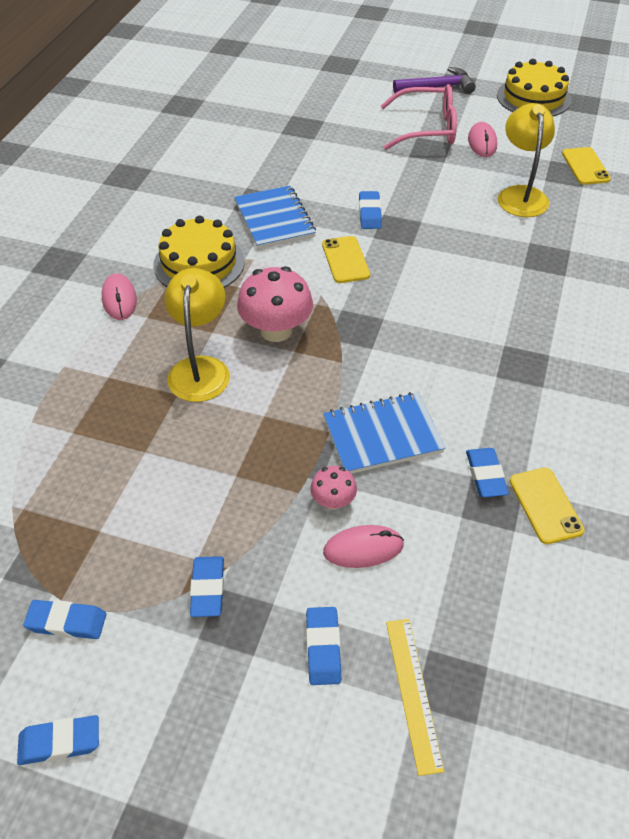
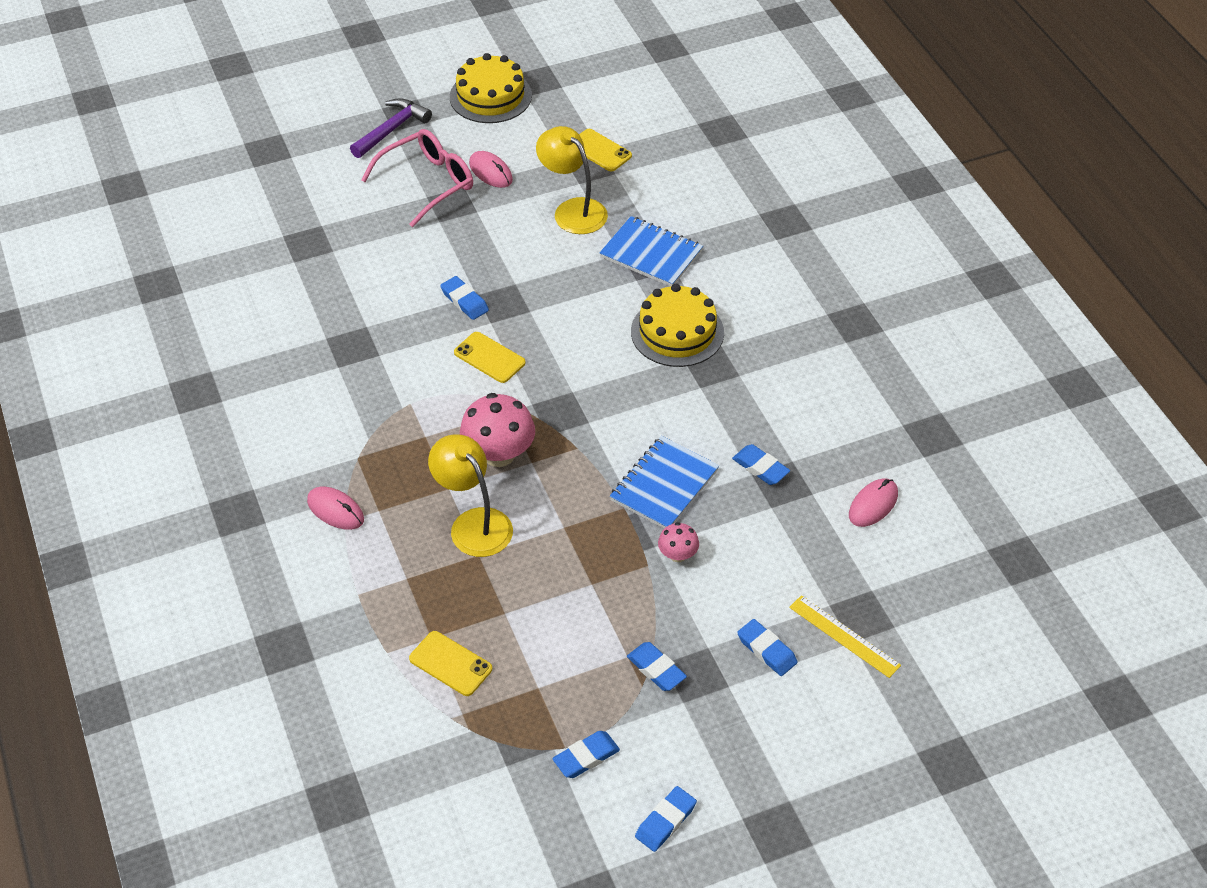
camera: 40 degrees left, 0 degrees up
(199, 263) = (367, 436): yellow cake -> yellow cake (677, 332)
(274, 219) = (387, 355): blue notebook -> blue notebook (651, 254)
(363, 549) = (729, 572): pink mouse -> pink mouse (873, 505)
(545, 505) = (816, 463): yellow phone -> yellow phone (450, 664)

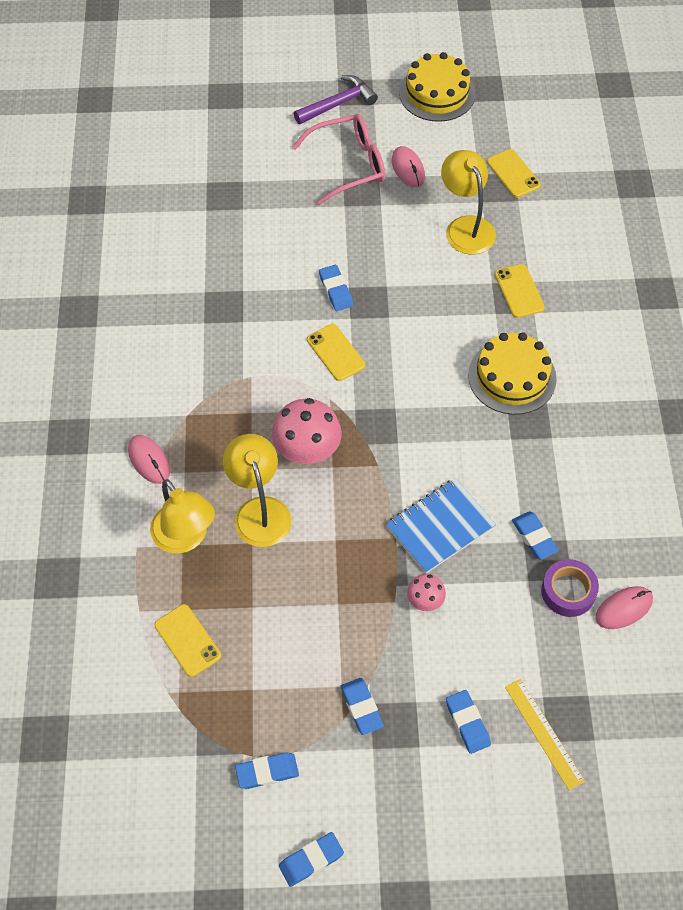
camera: 20 degrees right, 10 degrees up
(406, 571) = (185, 538): none -> yellow lamp
(651, 254) = (519, 291): blue notebook -> yellow phone
(814, 505) = (568, 591): none -> purple tape

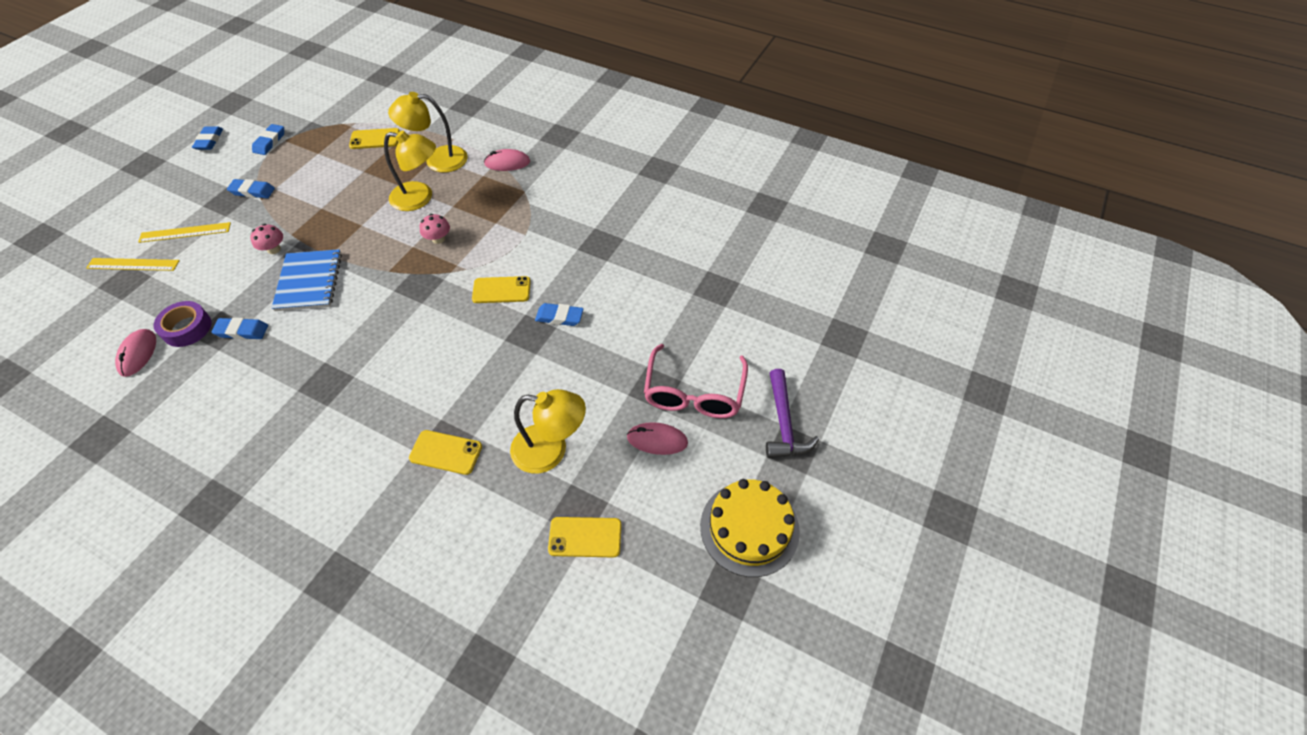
camera: 120 degrees right, 5 degrees down
(307, 450) = (438, 239): pink mushroom -> pink mushroom, size x0.52
(467, 723) = (185, 232): blue eraser -> yellow ruler
(512, 377) = (372, 394): yellow cake -> none

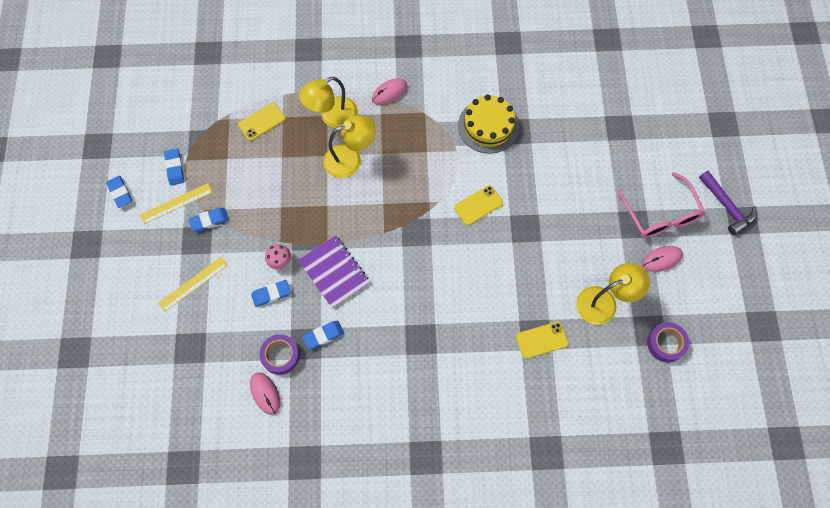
camera: 30 degrees left, 15 degrees up
(133, 264) = (181, 331): yellow ruler -> yellow ruler (176, 203)
(309, 282) = (334, 272): blue notebook -> purple notebook
(438, 239) = (396, 187): pink mushroom -> none
(559, 317) = (535, 205): blue eraser -> blue eraser (271, 294)
(585, 537) = (665, 343): yellow phone -> purple tape
(749, 528) = (751, 285): yellow cake -> yellow cake (488, 126)

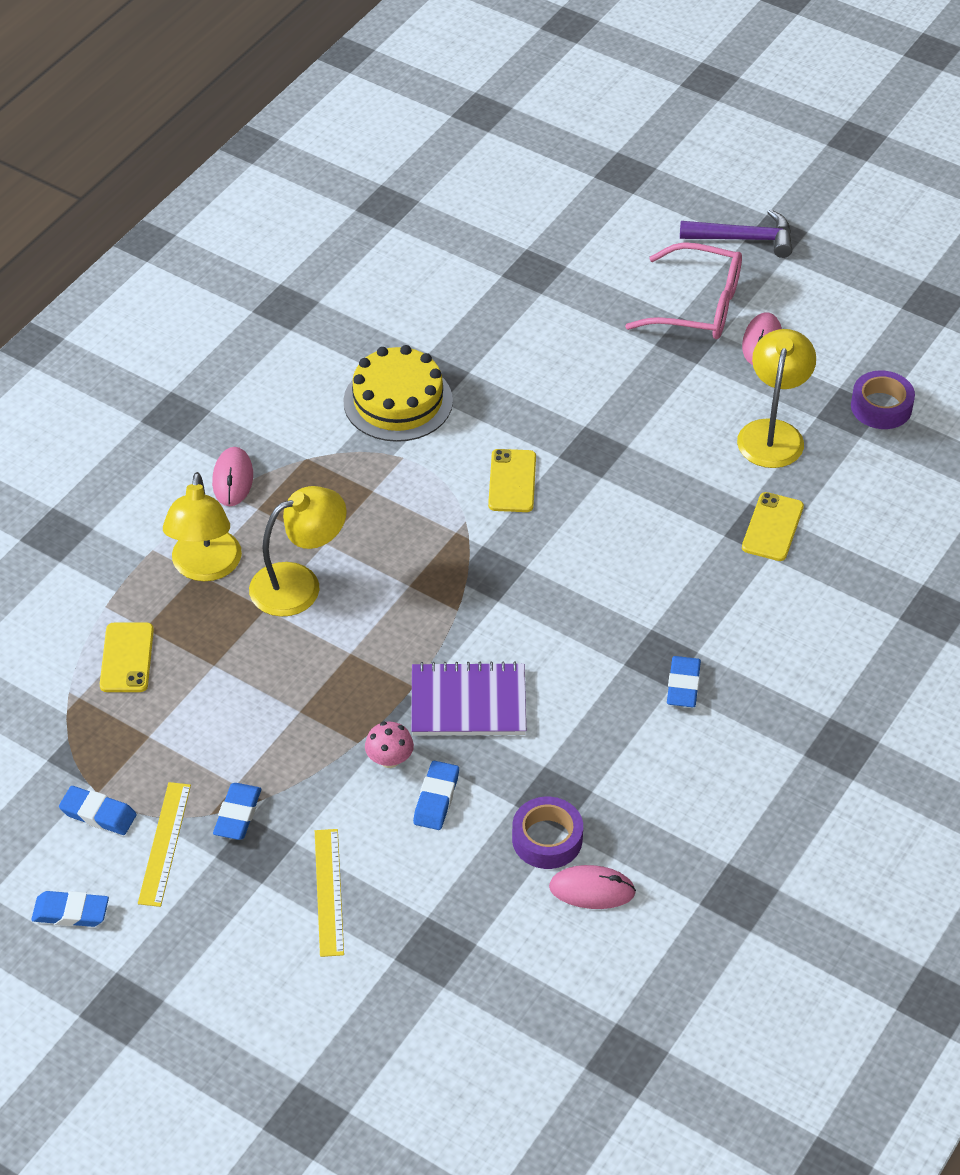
camera: 55 degrees left, 20 degrees down
(323, 335) = (559, 769): blue eraser -> blue eraser (683, 685)
(350, 159) = (299, 584): yellow lamp -> yellow lamp turned 45 degrees clockwise

